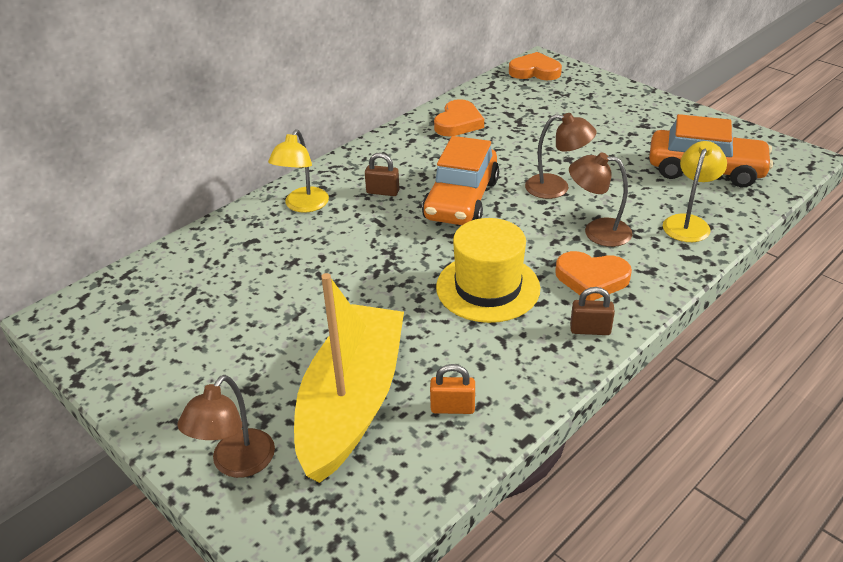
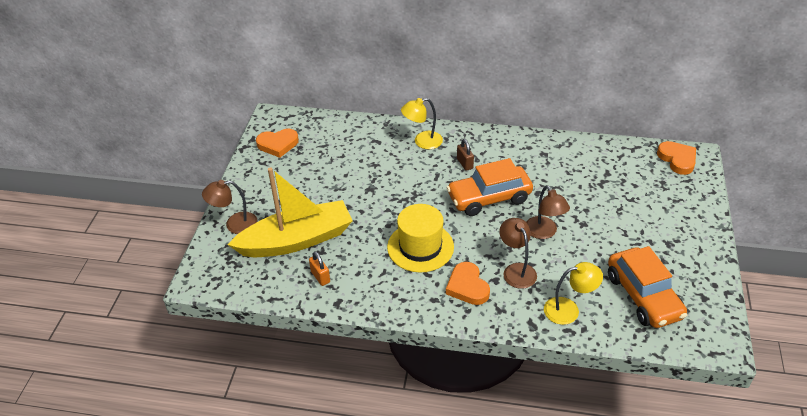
camera: 55 degrees right, 5 degrees up
(458, 123) = (569, 156): orange heart -> orange heart (278, 144)
(590, 330) = (422, 304): brown padlock -> none

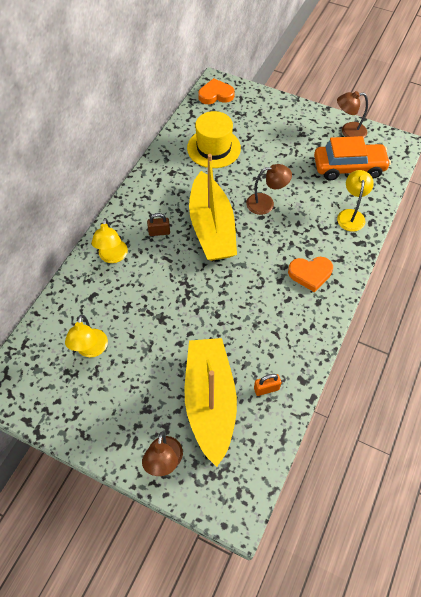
camera: 75 degrees left, 15 degrees up
(278, 144) = (51, 393): orange heart -> none
(324, 155) = (91, 350): none -> yellow lamp
(420, 247) = (254, 296): yellow hat -> yellow hat (213, 148)
(489, 198) = (212, 227): orange car -> yellow boat
(516, 270) = (302, 235): brown lamp -> brown lamp (348, 131)

